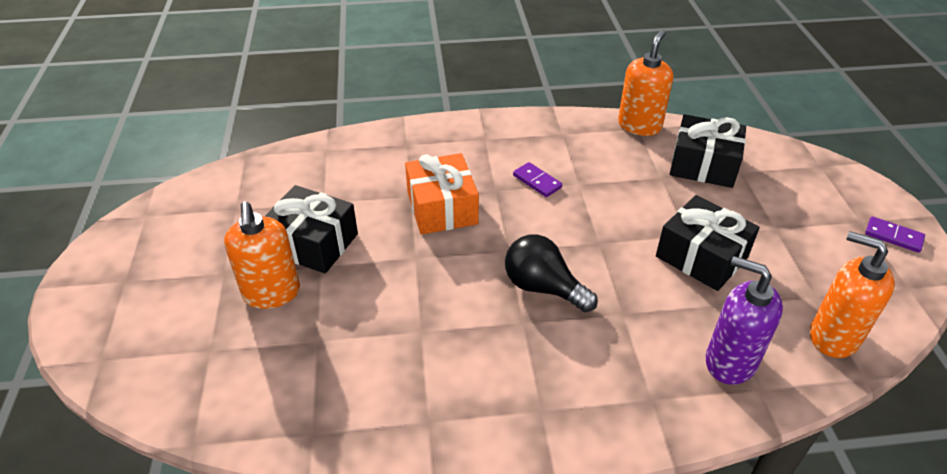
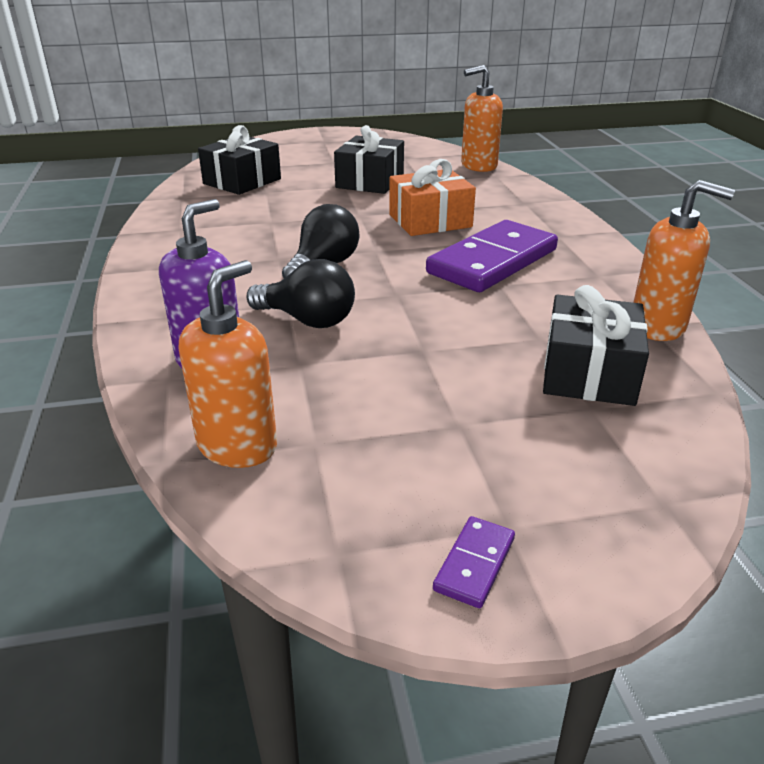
camera: 85 degrees right, 10 degrees down
(272, 293) = (313, 175): orange soap dispenser -> orange soap dispenser (478, 166)
(537, 181) = (492, 261): purple domino -> purple domino, size x2.41
(651, 299) = (307, 320): none -> black light bulb
(701, 257) = (383, 356): black gift -> black gift (242, 181)

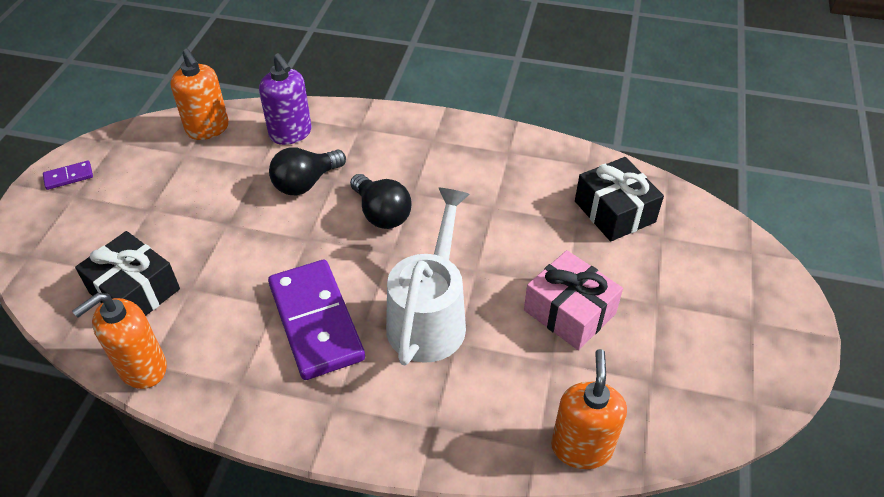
camera: 115 degrees right, 15 degrees up
(370, 181) = (569, 312): black gift -> pink gift
(430, 221) = (430, 317): orange gift -> white watering can
(475, 564) = (69, 177): purple domino -> purple domino turned 75 degrees counterclockwise

